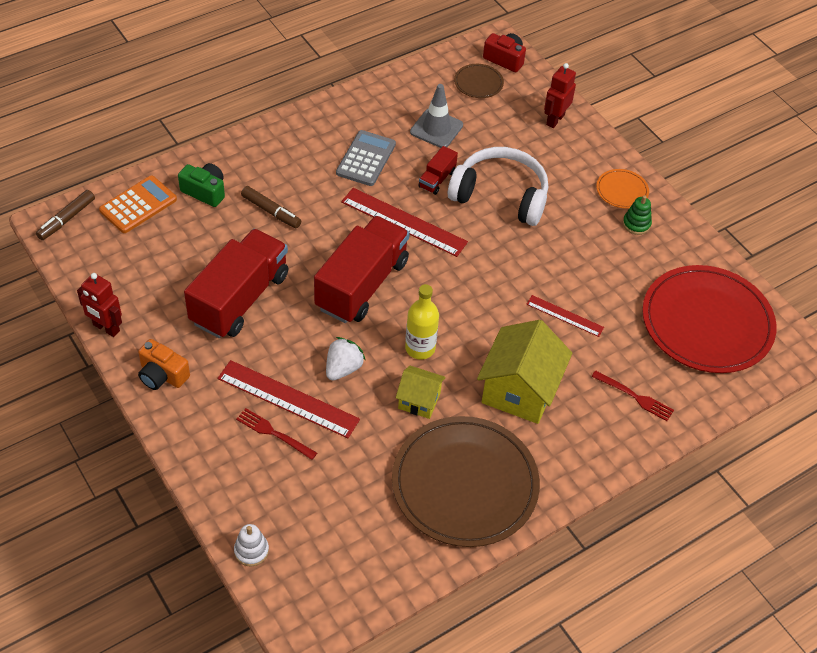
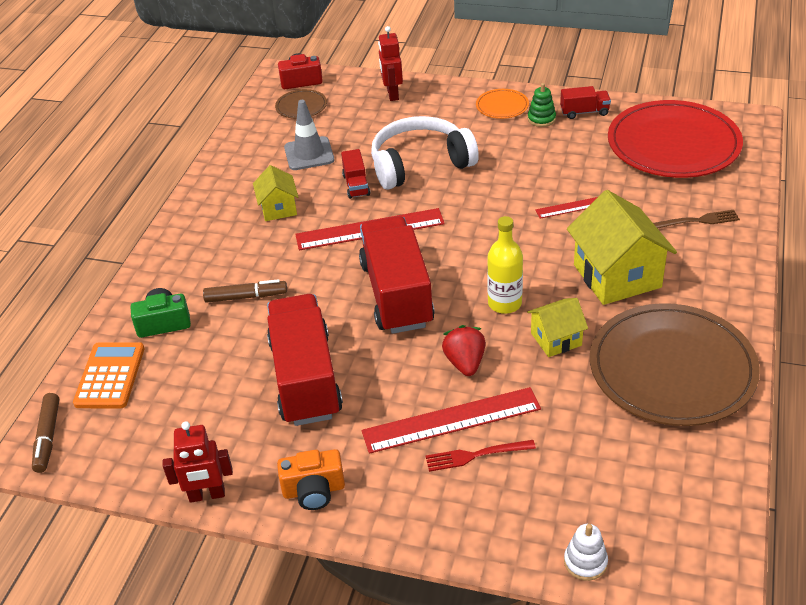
camera: 35 degrees left, 10 degrees down
(343, 368) = (465, 363): white strawberry -> red strawberry
(366, 159) = (278, 208): grey calculator -> yellow house
(635, 397) = (697, 221): red fork -> brown fork
(677, 243) = (584, 112): none -> red truck

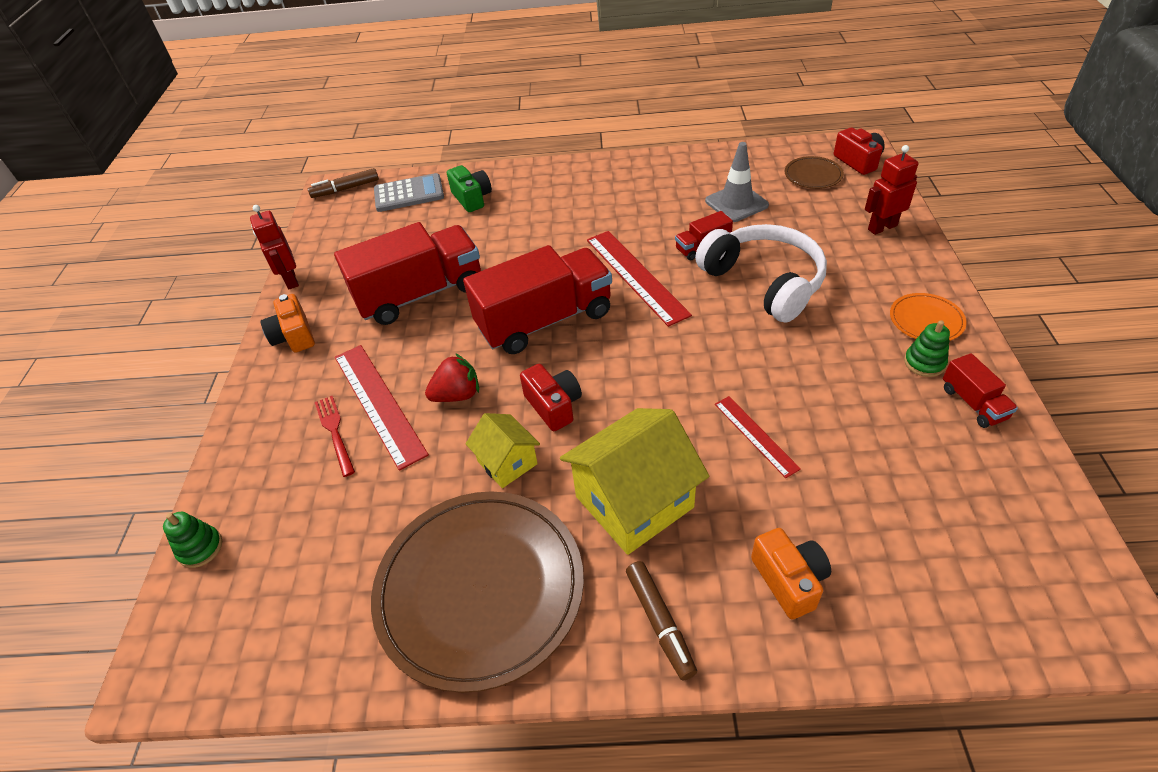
camera: 75 degrees right, 5 degrees up
(110, 376) = (409, 194): orange calculator -> grey calculator
(246, 297) = (514, 230): brown marker -> brown marker (660, 622)
(278, 208) = (642, 210): yellow house -> none
(504, 303) = (554, 406): yellow bottle -> red camera
(585, 562) = (200, 548): white stacking toy -> green stacking toy
(673, 144) = (965, 522): red plate -> none
(697, 221) = (789, 580): brown fork -> orange camera

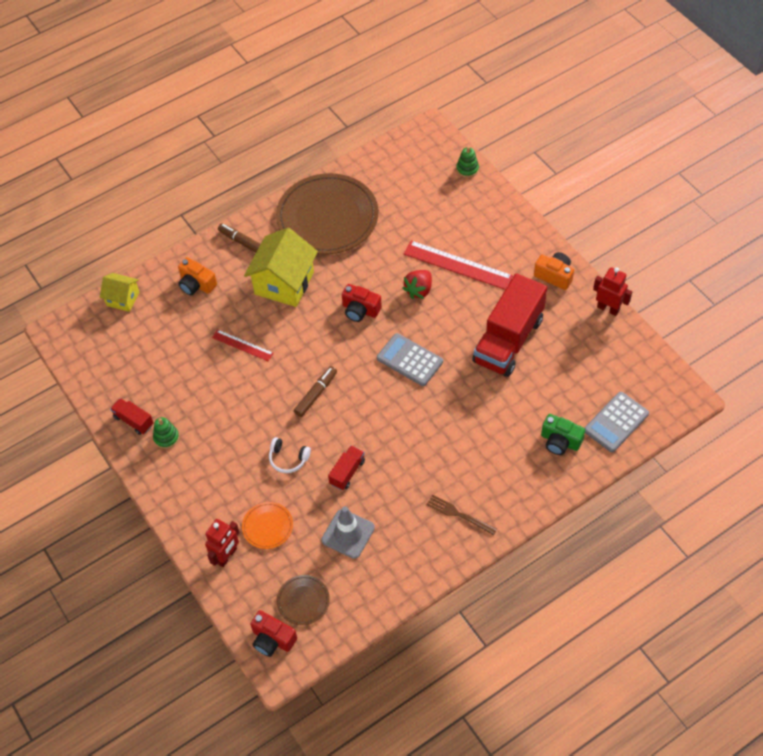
camera: 145 degrees right, 10 degrees up
(334, 432) = (464, 241): red fork -> none
(346, 189) = (674, 403): brown marker -> brown marker (316, 394)
(507, 462) = (360, 270): yellow house -> yellow house (123, 299)
(545, 320) = (409, 360): red truck -> grey calculator
(617, 183) = (458, 514): none -> brown fork
(636, 276) = (377, 423): red ruler -> none
(764, 282) = (288, 459): white headphones -> white headphones, size x0.45
(926, 320) = (173, 473): orange plate -> orange plate (267, 526)

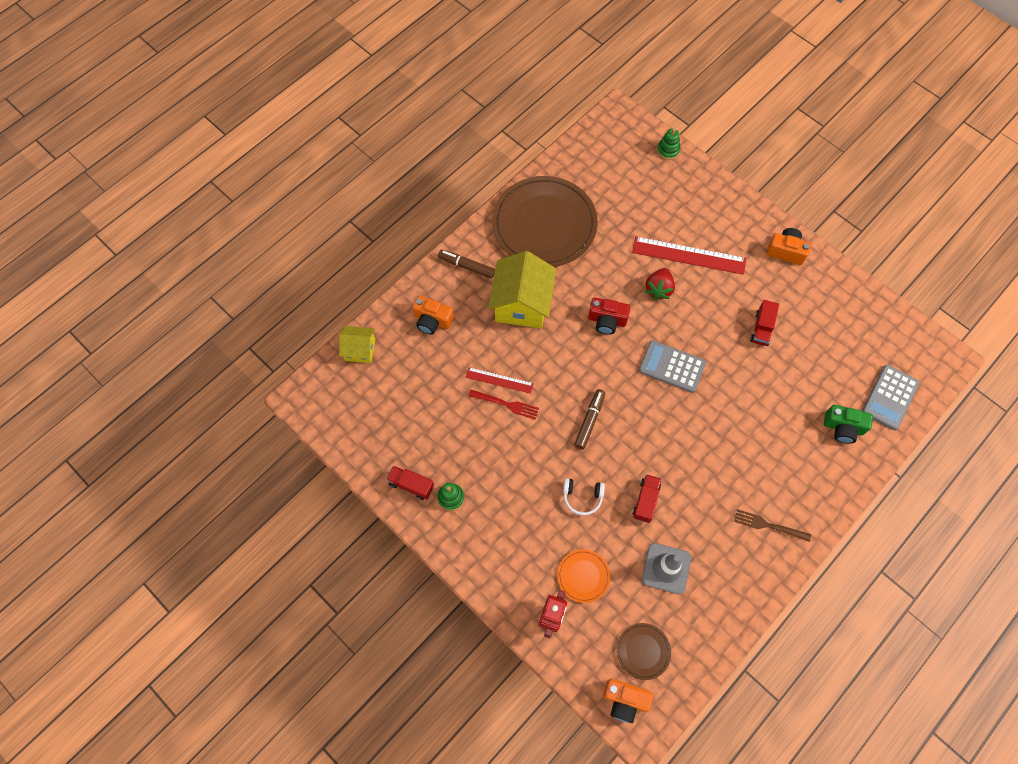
camera: 15 degrees left, 10 degrees up
(243, 367) = (506, 404): none -> red fork
(272, 639) = (624, 700): red camera -> orange camera
(508, 340) = (761, 328): red truck -> red truck, size x0.44
(608, 308) = (847, 278): red robot -> none

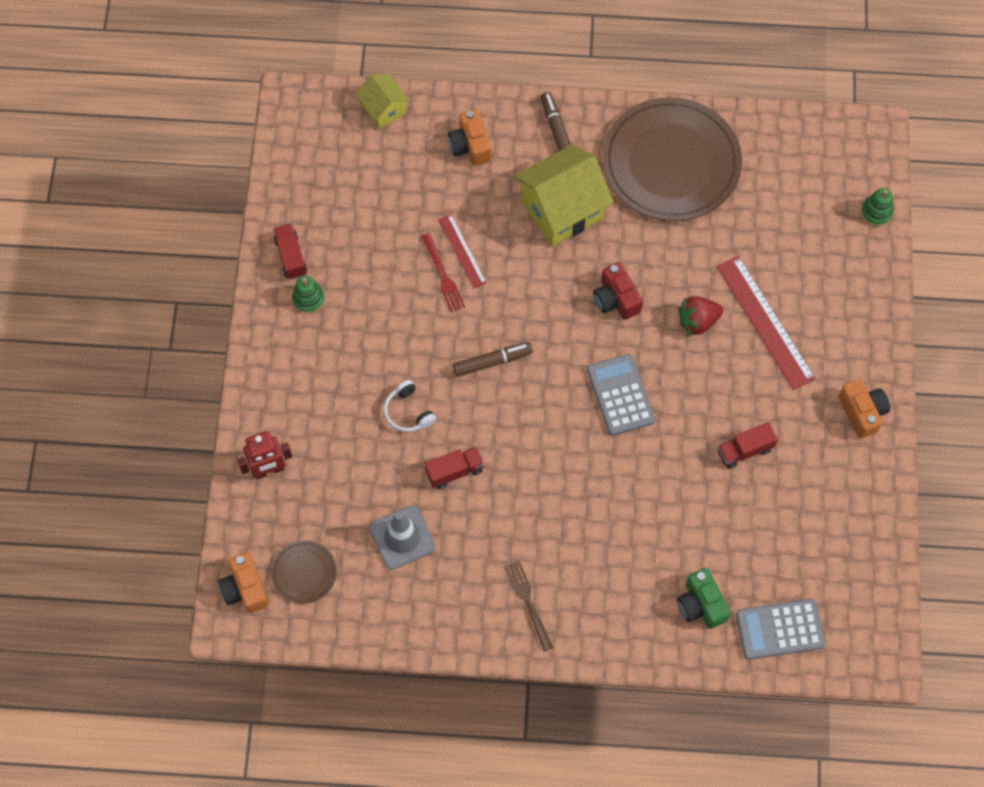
camera: 50 degrees right, 0 degrees up
(583, 576) = (331, 469): orange plate -> none

